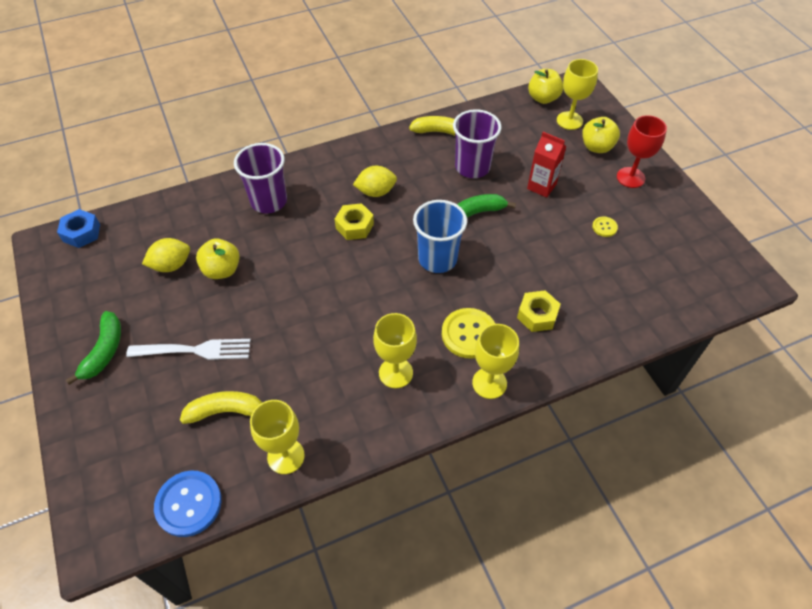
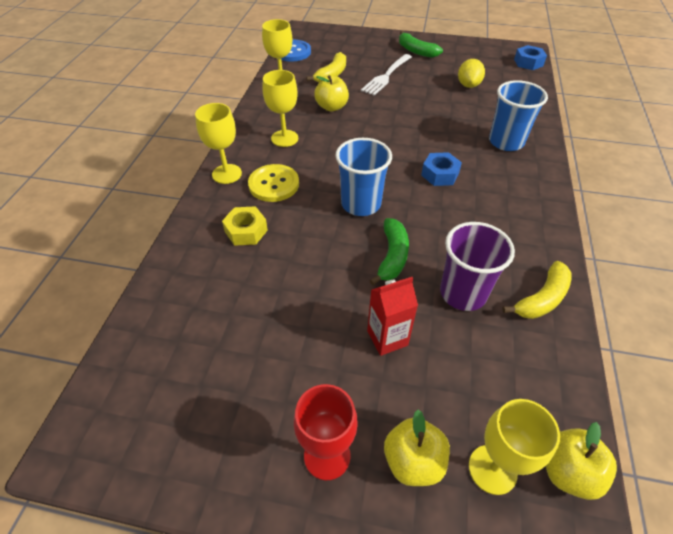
camera: 125 degrees right, 5 degrees down
(222, 270) = (446, 101): yellow apple -> yellow apple (331, 107)
(269, 201) = (506, 142): purple cup -> blue cup
(354, 226) = (440, 174): yellow nut -> blue nut
(376, 192) = (474, 204): yellow lemon -> none
(604, 227) = (281, 355): yellow button -> none

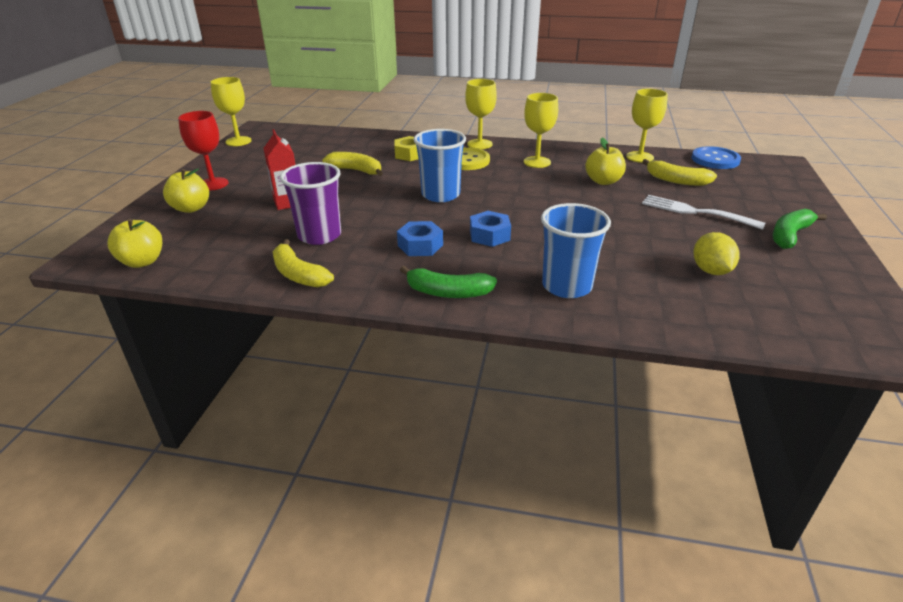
camera: 90 degrees right, 15 degrees down
(291, 279) = (356, 170): none -> yellow banana
(392, 256) = (371, 207): green banana -> green banana (448, 292)
(468, 85) = (711, 271): yellow lemon -> yellow lemon turned 75 degrees clockwise
(492, 469) = (166, 234): yellow goblet -> yellow goblet (238, 141)
(528, 62) = (843, 342): blue nut -> blue nut (420, 245)

